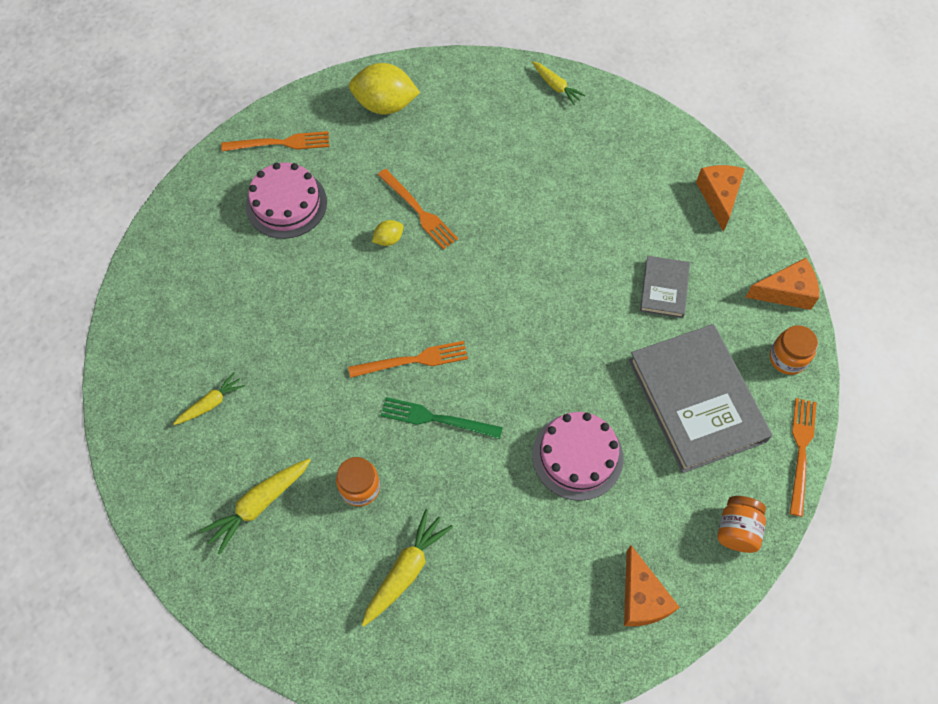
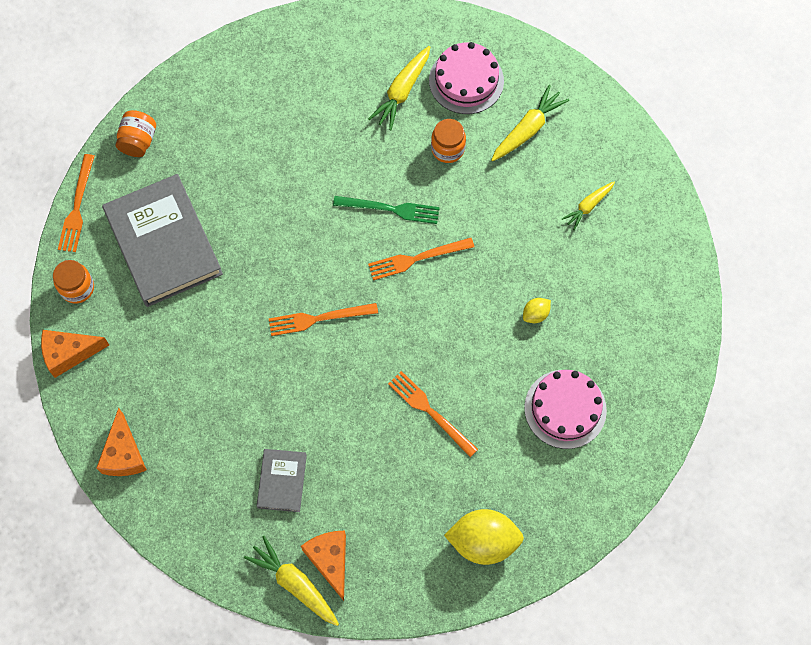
camera: 175 degrees right, 5 degrees up
(280, 143) = (587, 481): orange fork -> orange fork (319, 318)
(388, 239) = (456, 377): yellow lemon -> yellow lemon (535, 314)
(556, 86) = (295, 584): yellow carrot -> yellow carrot, size x1.55
(577, 456) = (268, 188): pink cake -> pink cake (466, 80)
(642, 598) = (217, 87): orange cheese -> orange cheese (330, 560)
(664, 288) = (186, 347): grey book -> grey book (282, 481)

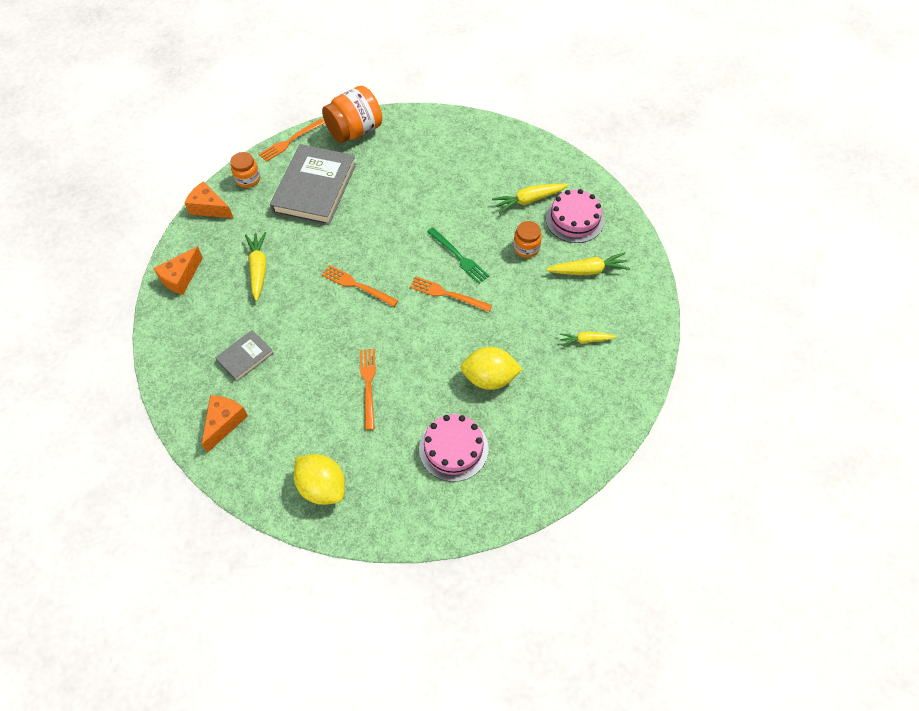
camera: 40 degrees right, 10 degrees down
(138, 141) = (355, 131): orange jar -> orange jar, size x1.77
(295, 584) = (192, 419): yellow carrot -> yellow carrot (258, 269)
(535, 314) = (489, 378): yellow lemon -> yellow lemon, size x2.11

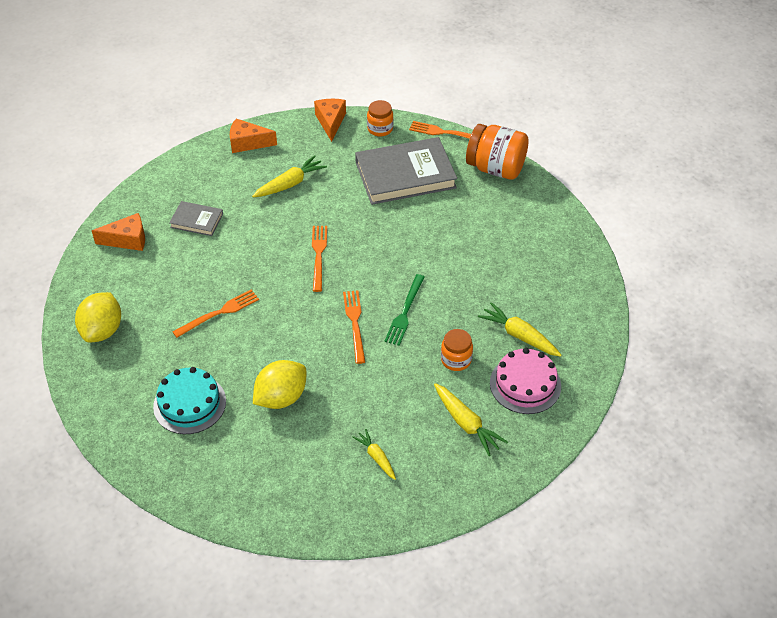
camera: 60 degrees right, 10 degrees down
(453, 448) = (189, 404): pink cake -> turquoise cake
(489, 378) = (281, 397): yellow lemon -> yellow lemon turned 75 degrees clockwise

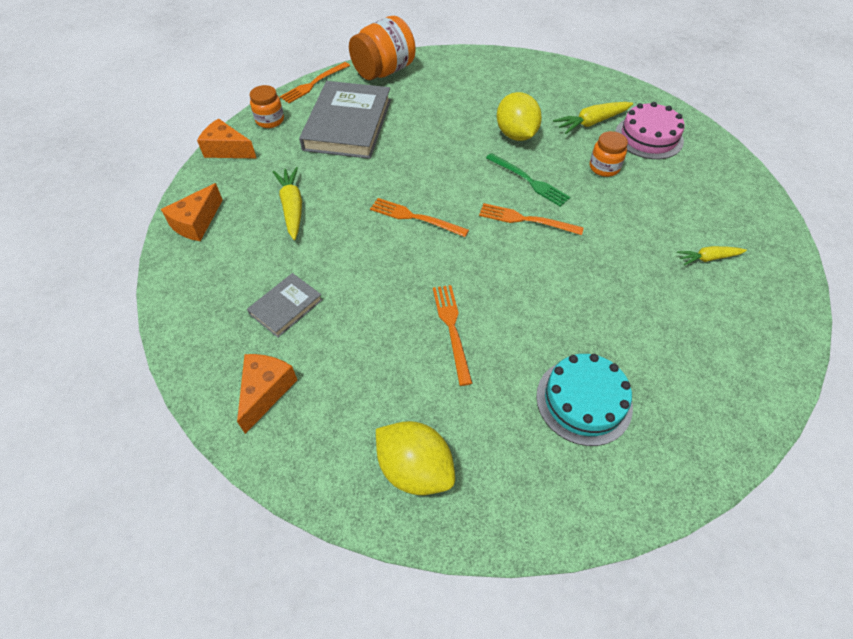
camera: 65 degrees left, 5 degrees up
(281, 397) = (605, 309): yellow lemon -> yellow lemon (516, 135)
(466, 423) = (682, 185): yellow carrot -> none

